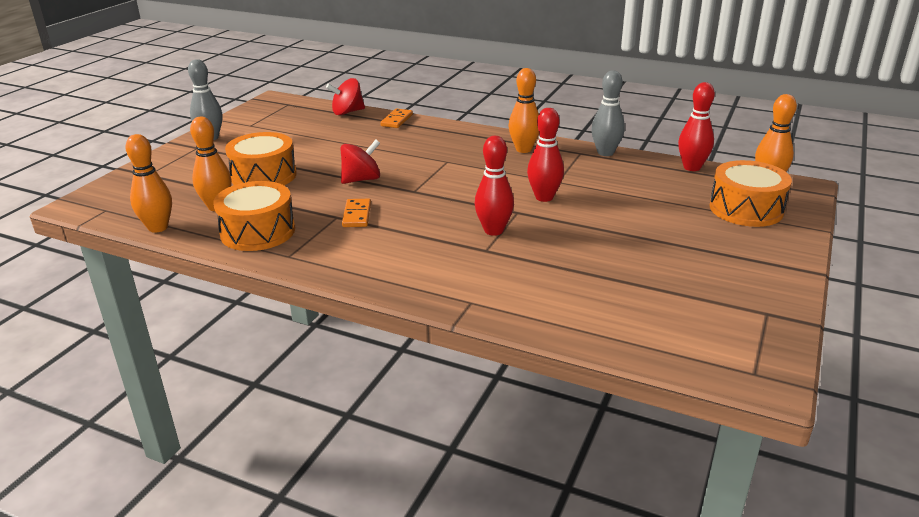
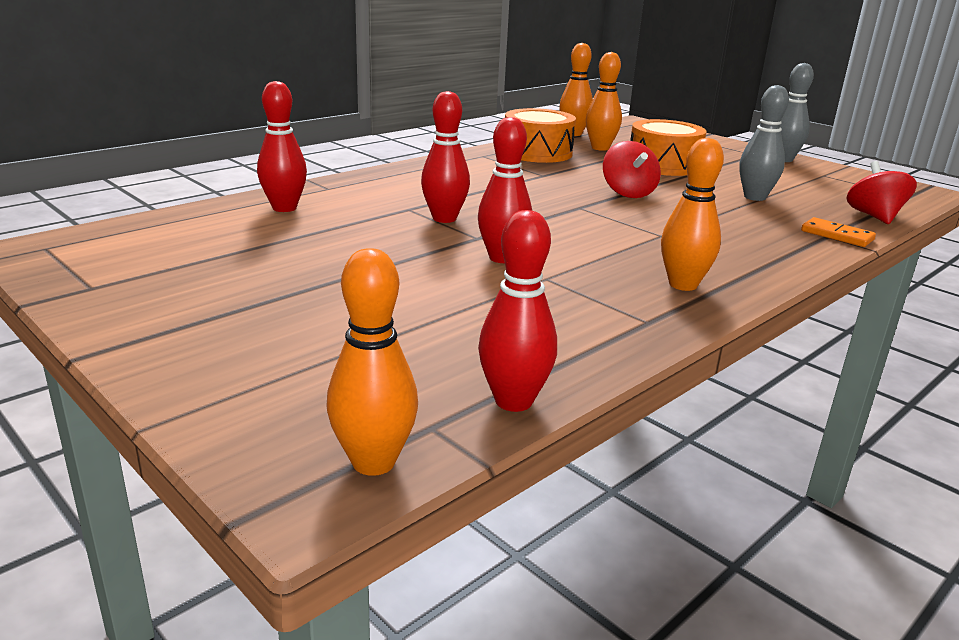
camera: 110 degrees right, 5 degrees down
(357, 215) = (539, 180): orange domino -> none
(545, 302) = (284, 208): none -> red bowling pin
(605, 153) = (636, 341): grey bowling pin -> grey bowling pin (754, 197)
(746, 209) = (307, 383): orange drum -> none

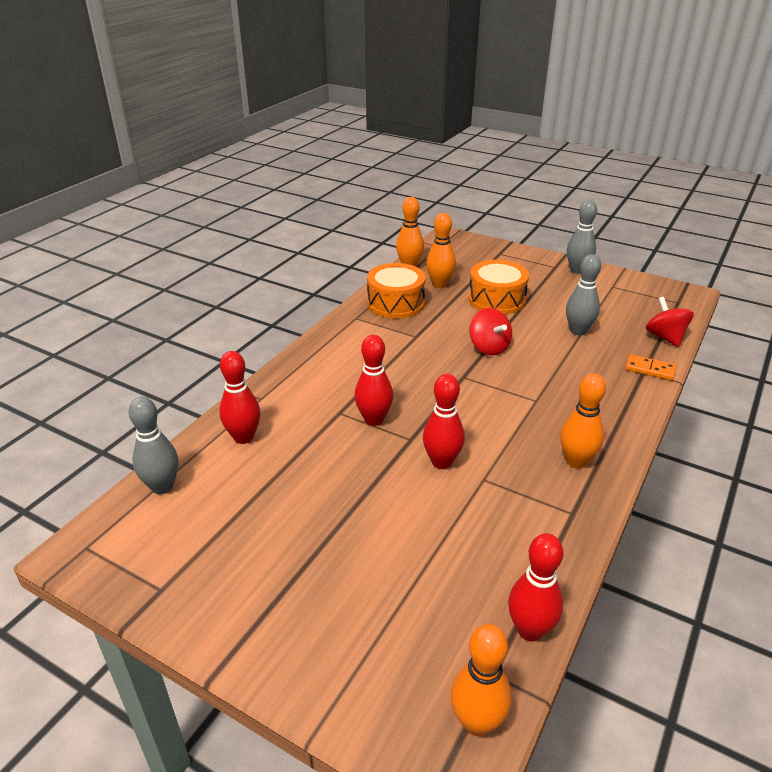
camera: 15 degrees left, 10 degrees up
(165, 224) = (162, 487): none -> grey bowling pin

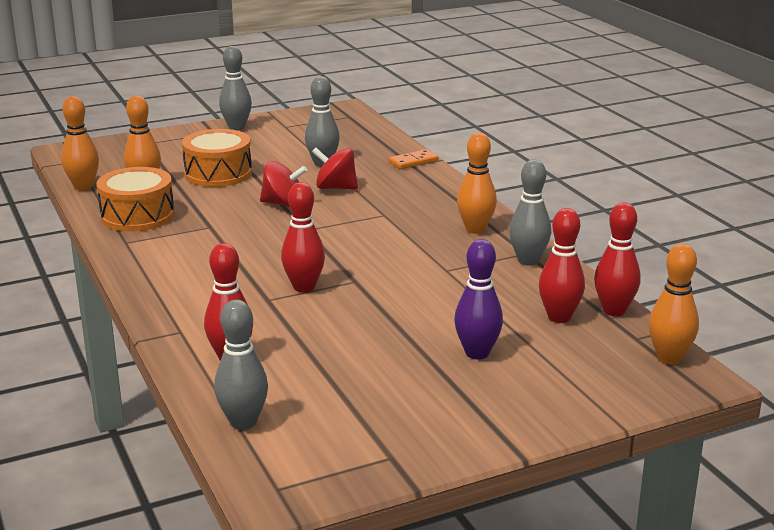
camera: 55 degrees left, 10 degrees down
(359, 565) = (477, 353): none -> purple bowling pin
(442, 462) = (403, 278): red bowling pin -> red bowling pin (559, 317)
(559, 522) = (528, 261): none -> grey bowling pin
(665, 337) = (384, 140): red spinning top -> red spinning top (335, 188)

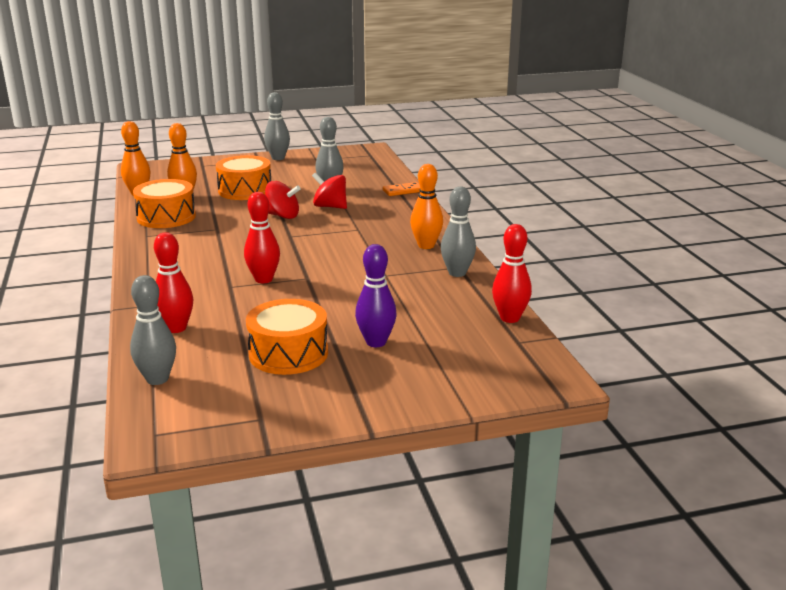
camera: 10 degrees right, 0 degrees up
(382, 376) = (288, 353): none -> orange drum
(559, 317) = (460, 319): red bowling pin -> none
(669, 358) = (538, 361): orange bowling pin -> none

